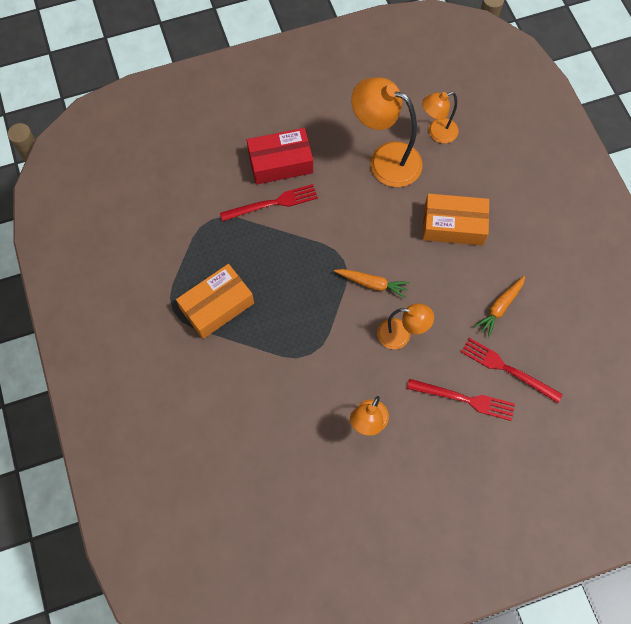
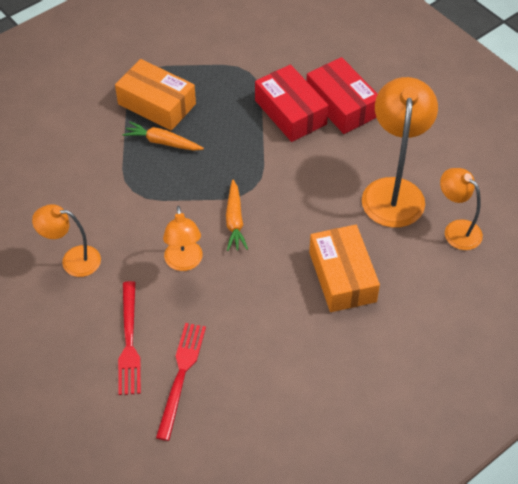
camera: 70 degrees right, 15 degrees down
(272, 203) = (290, 112): red fork -> red box
(500, 307) = (256, 349): orange carrot -> orange carrot (162, 142)

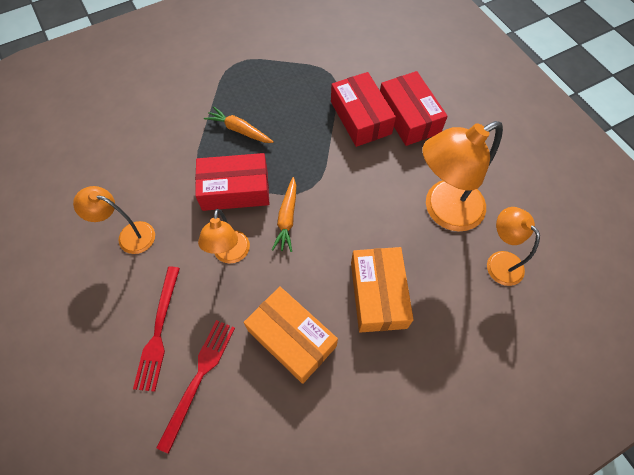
camera: 10 degrees right, 10 degrees up
(157, 104) = (243, 93): orange box -> orange box (292, 338)
(173, 201) = (235, 189): none -> red box
(393, 191) = (443, 211): orange lamp -> orange lamp turned 135 degrees counterclockwise

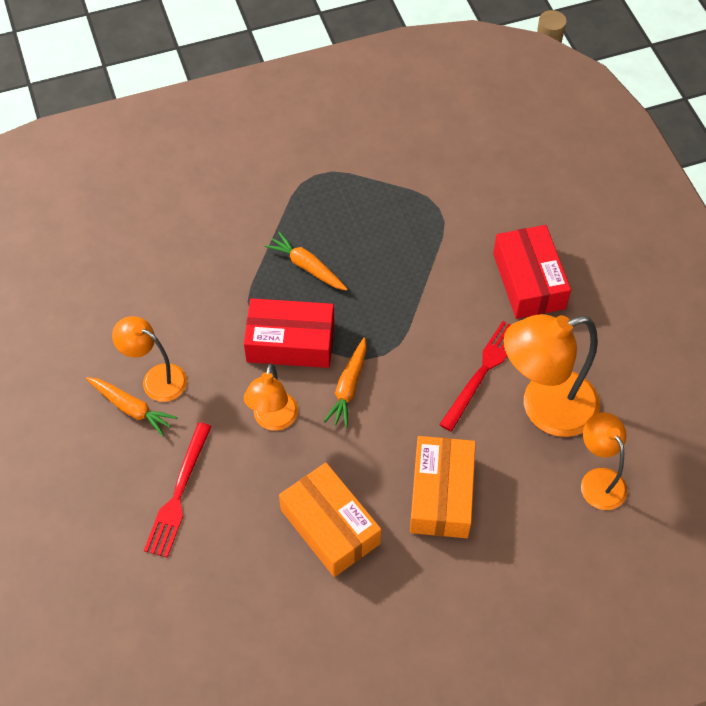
camera: 10 degrees right, 5 degrees down
(111, 263) = (131, 408): none -> orange carrot
(199, 378) = (217, 552): red fork -> red fork (482, 372)
(360, 117) = (465, 273): red box -> none

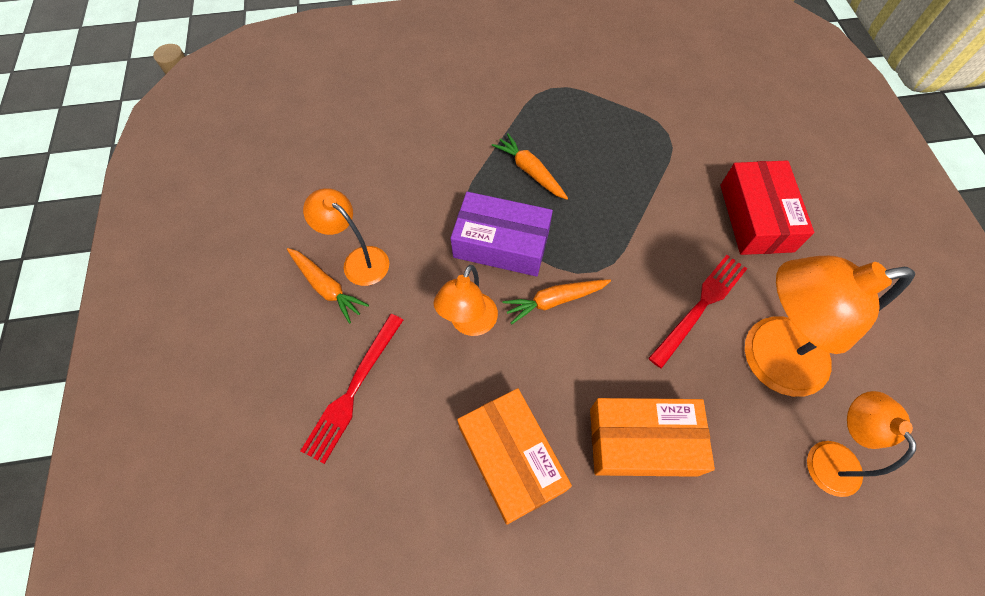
camera: 10 degrees right, 5 degrees up
(290, 342) = (501, 244): red box -> purple box
(348, 387) = (554, 301): orange carrot -> orange carrot turned 45 degrees clockwise
(441, 494) = (642, 441): orange box -> orange box turned 75 degrees clockwise

